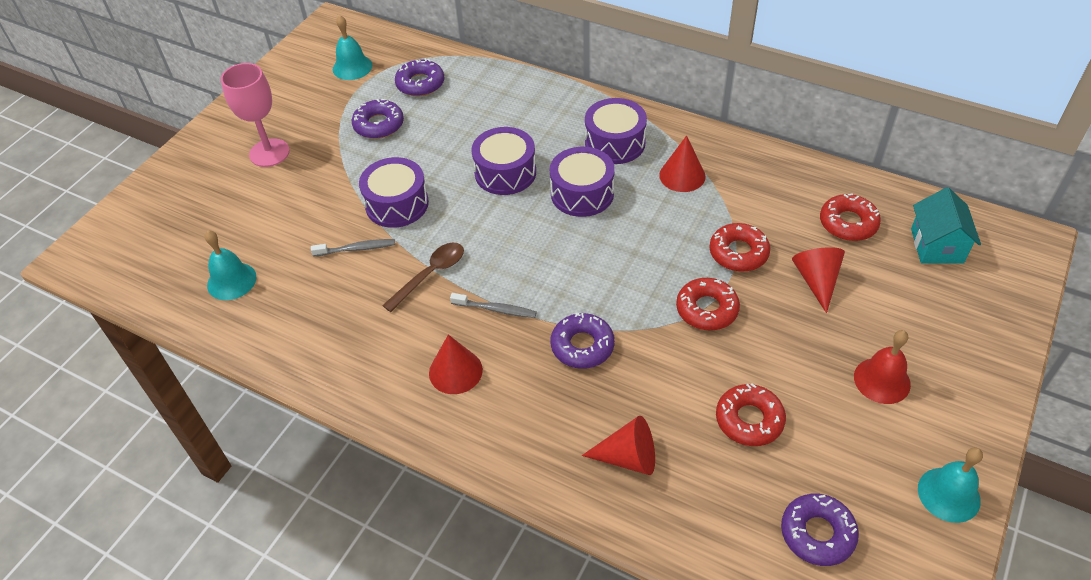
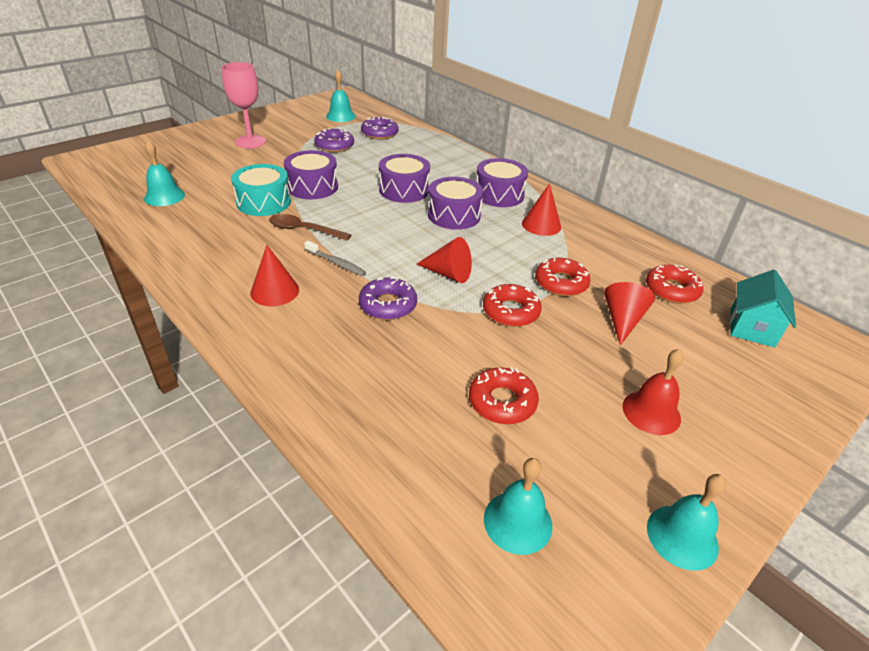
camera: 15 degrees right, 10 degrees down
(356, 249) = (264, 202): grey toothbrush -> turquoise drum
(430, 275) = (304, 230): brown spoon -> brown spoon turned 135 degrees counterclockwise
(628, 457) = (372, 394): red cone -> red cone (448, 274)
(817, 533) = (517, 521): purple donut -> turquoise bell

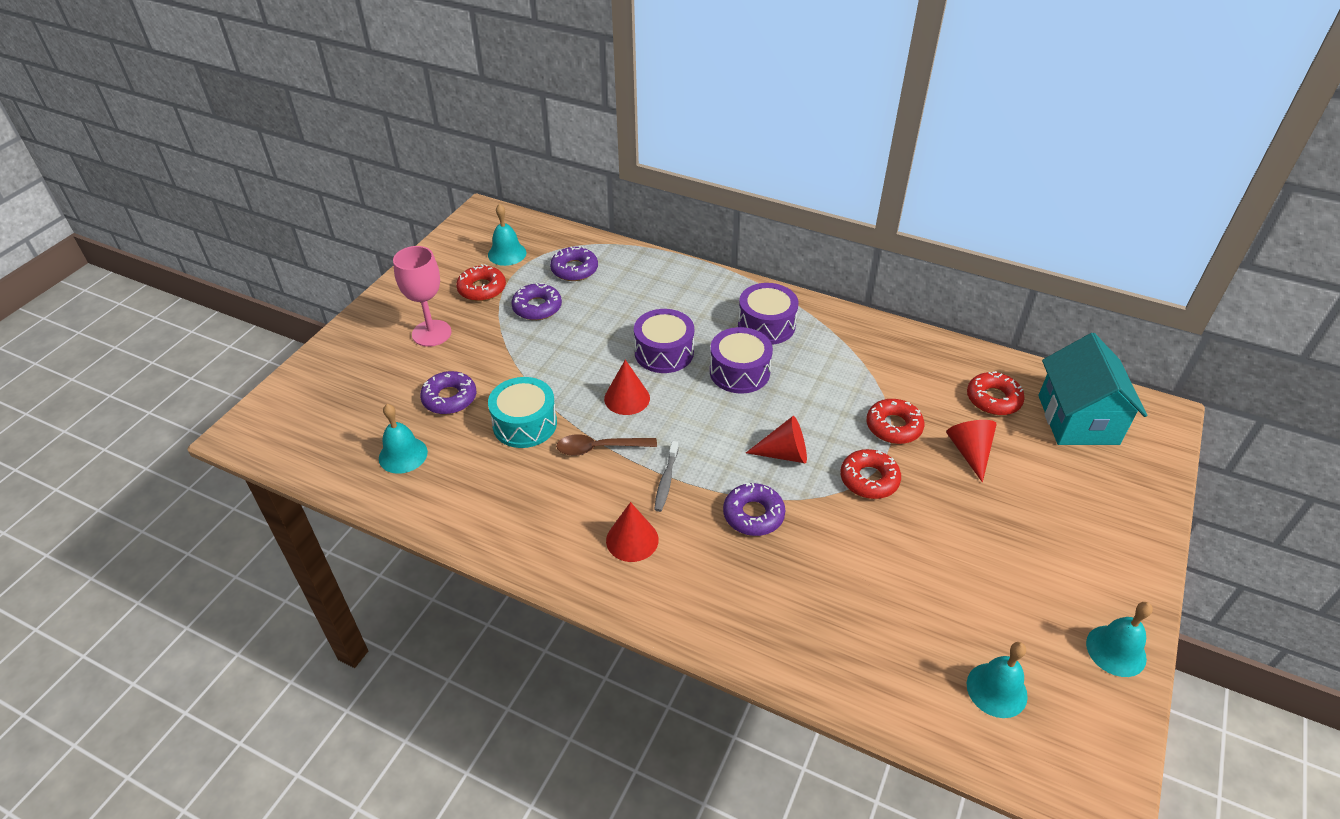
camera: 20 degrees left, 5 degrees up
(227, 176) = (449, 398): none -> purple donut
(312, 187) = (561, 382): purple drum -> none
(336, 263) = (666, 480): grey toothbrush -> grey toothbrush turned 90 degrees clockwise
(502, 402) = (920, 583): red donut -> red donut (482, 289)
(541, 225) = (833, 355): red cone -> red cone (627, 398)
(651, 412) = (1041, 544): red bell -> none
(752, 327) = (1077, 419): turquoise house -> turquoise house, size x1.55

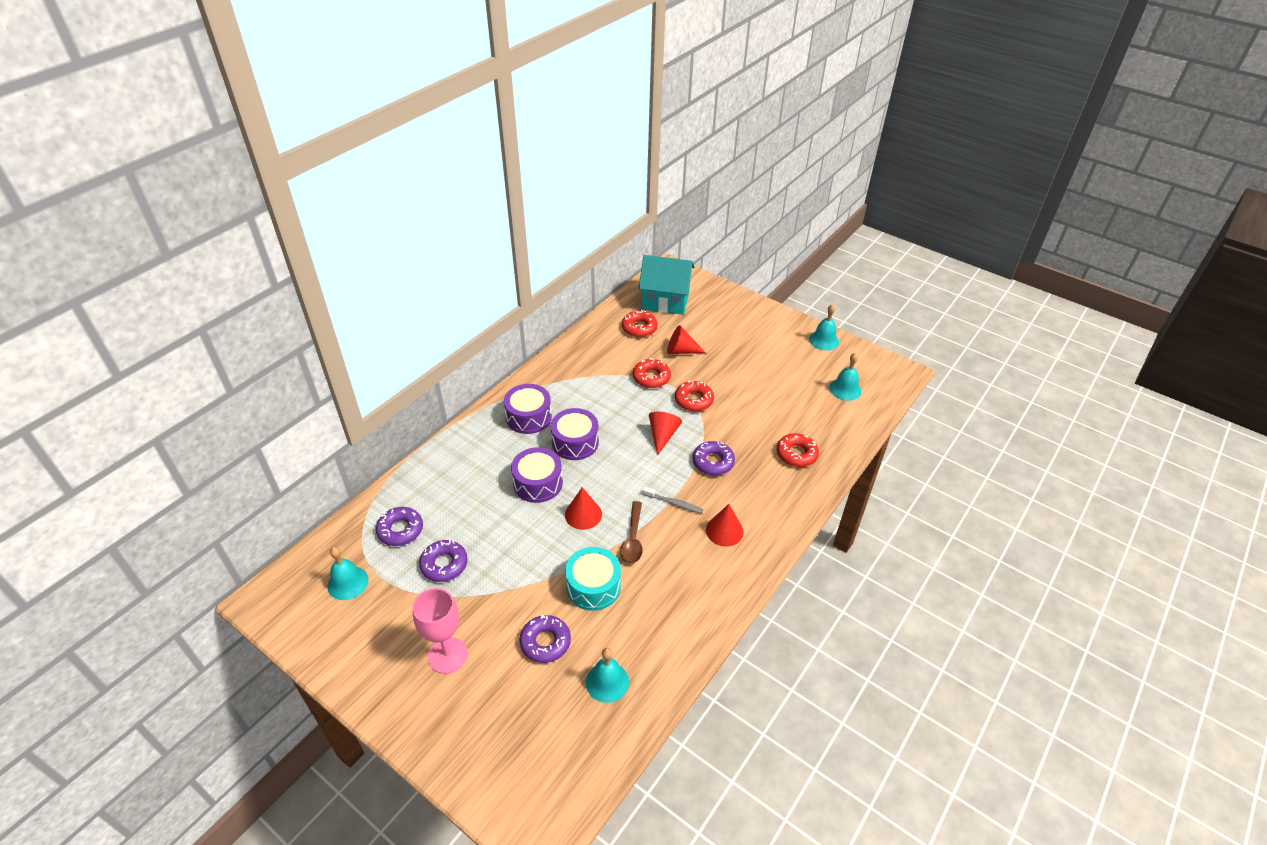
camera: 80 degrees left, 0 degrees up
(482, 289) = (396, 608): red donut -> red donut (796, 454)

